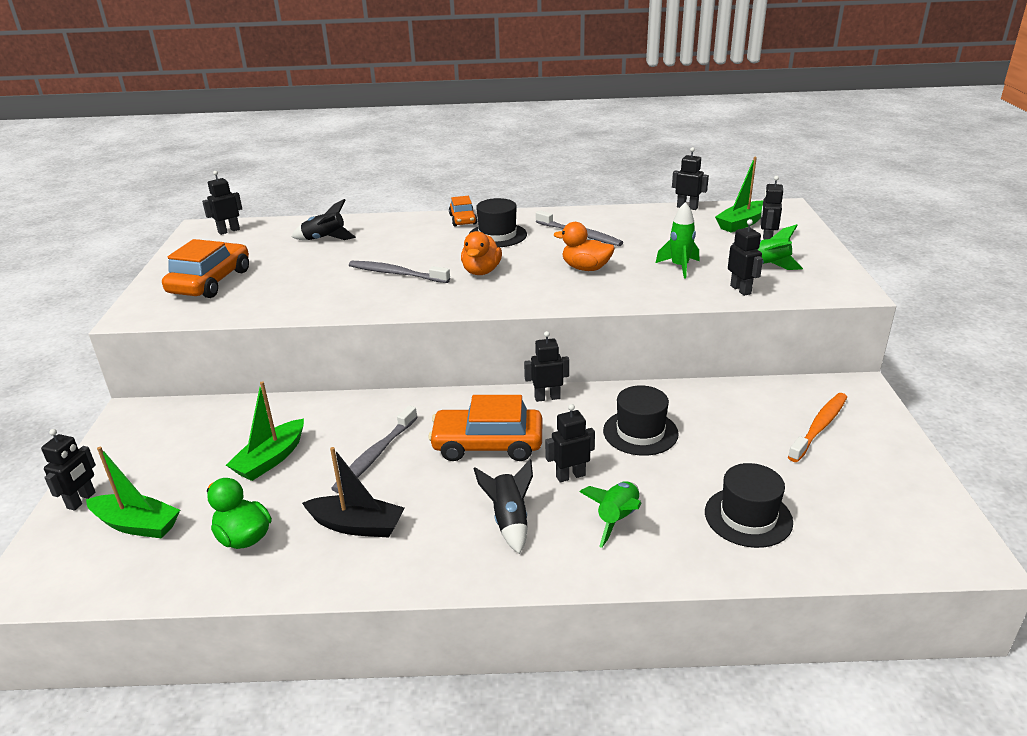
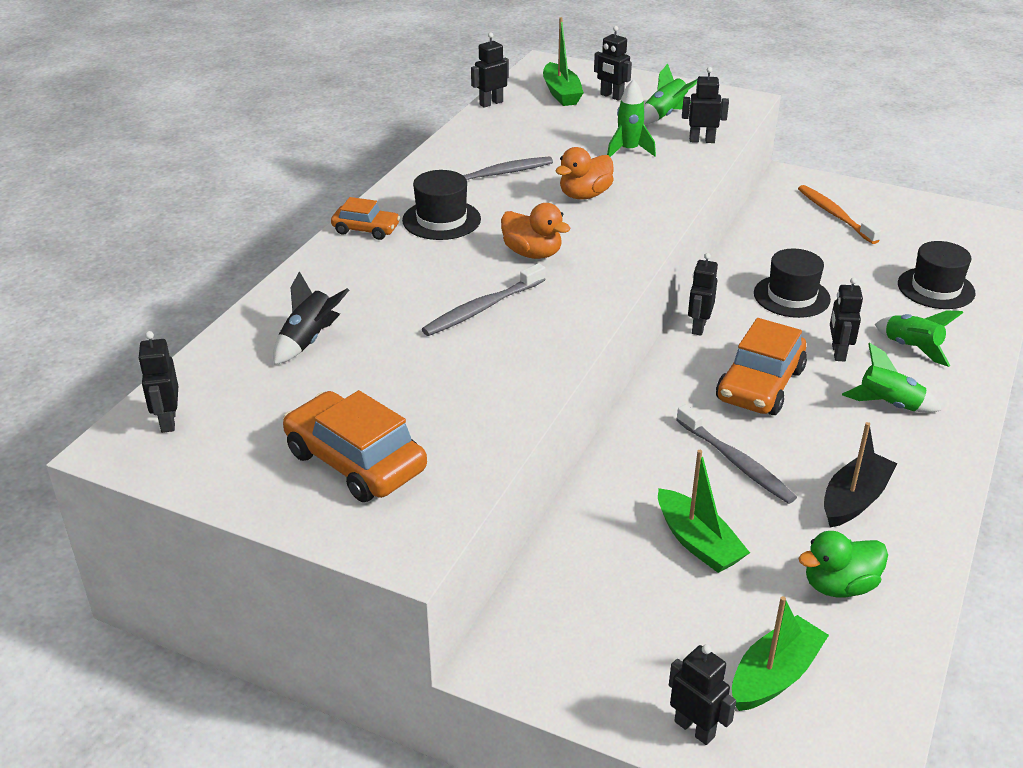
camera: 65 degrees left, 5 degrees up
(509, 521) = (889, 405): black rocket -> green rocket

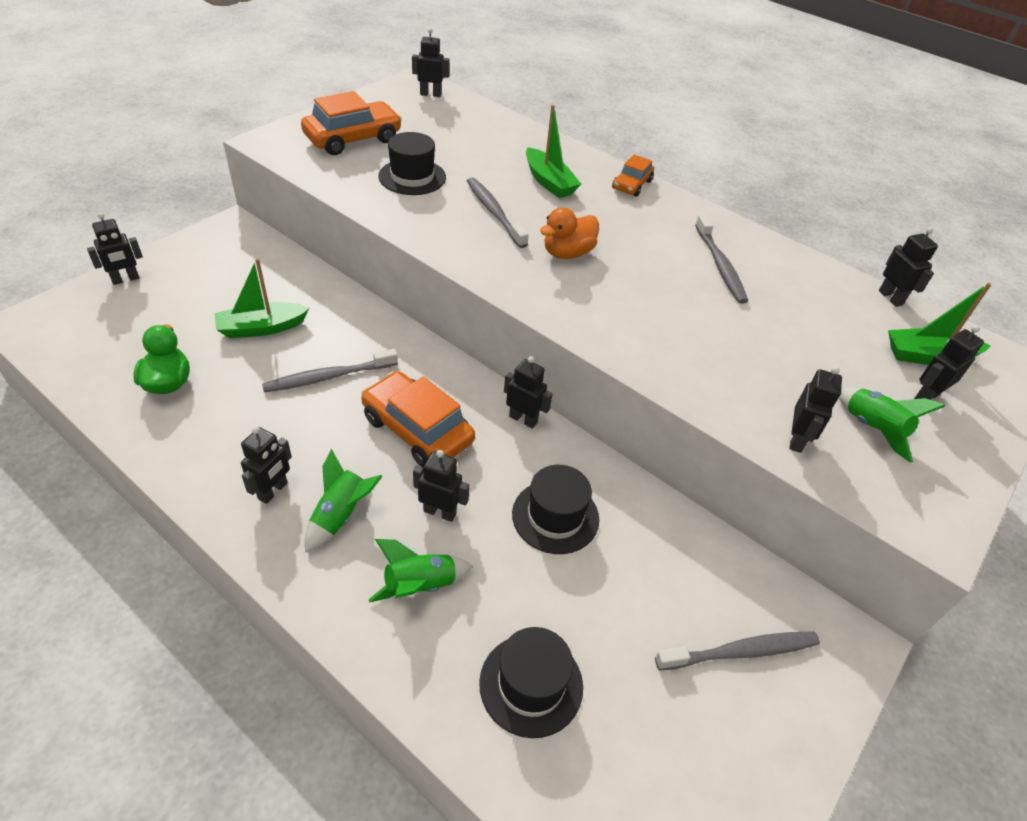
camera: 100 degrees right, 10 degrees up
(309, 340) = (488, 142): black rocket -> none
(441, 220) = (638, 220): black hat -> black hat (412, 177)
(584, 195) = (668, 309): orange duck -> none
(628, 151) = (769, 368): green rocket -> none
(774, 675) = (129, 323): green boat -> green boat (549, 182)
(835, 215) = (740, 652): orange toothbrush -> grey toothbrush
(854, 499) = (241, 430): black boat -> none
(901, 452) = (273, 491): none -> black robot

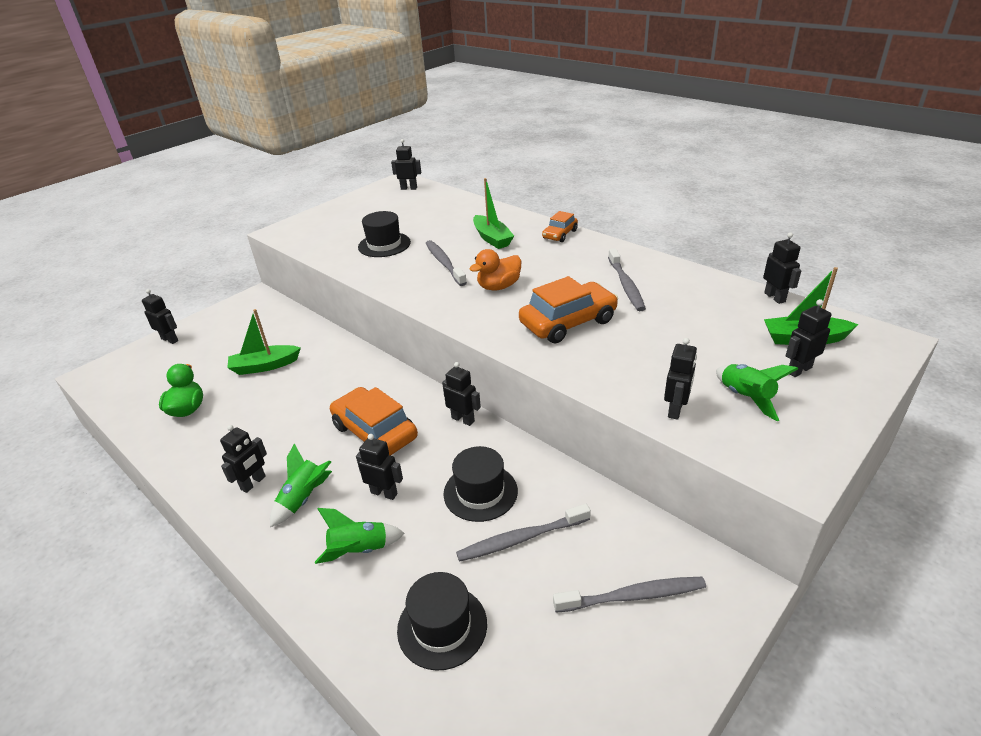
camera: 10 degrees right, 10 degrees down
(125, 279) = (170, 340): black robot -> black robot turned 120 degrees counterclockwise
(329, 377) = (311, 397): grey toothbrush -> grey toothbrush (521, 538)
(353, 139) = (344, 223): orange car -> orange car (568, 322)

